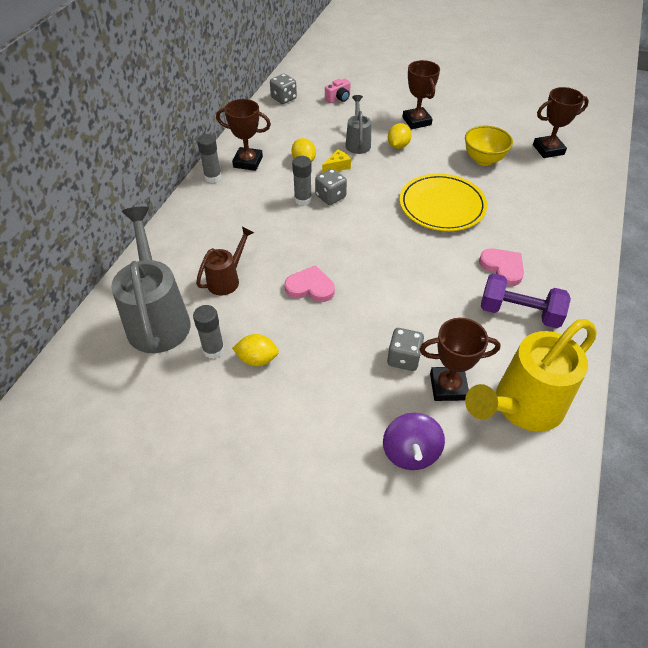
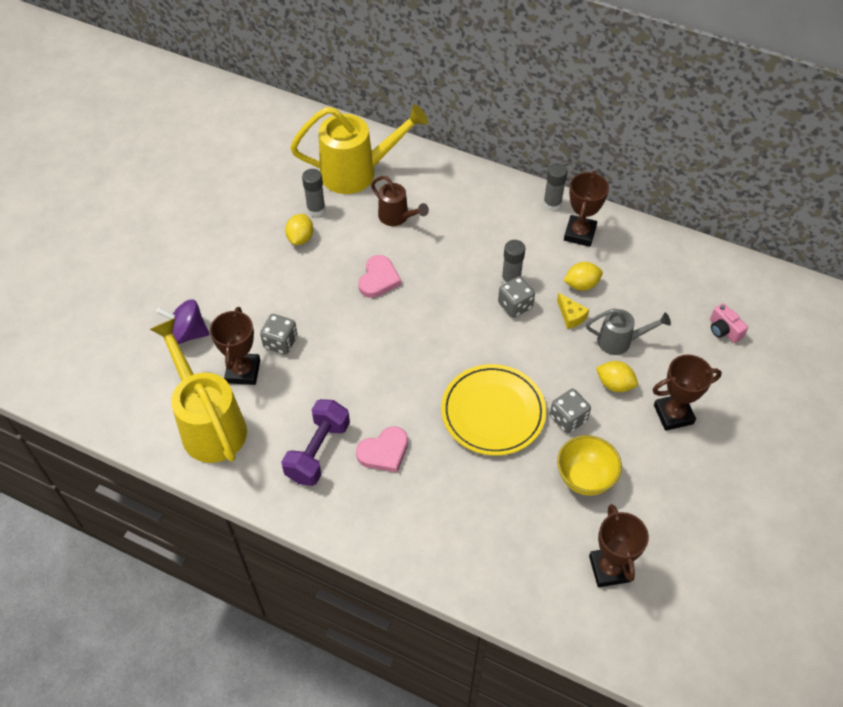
camera: 95 degrees right, 5 degrees up
(158, 318) = (357, 172): grey watering can -> yellow watering can
(283, 98) = (718, 271): grey dice -> grey dice (568, 418)

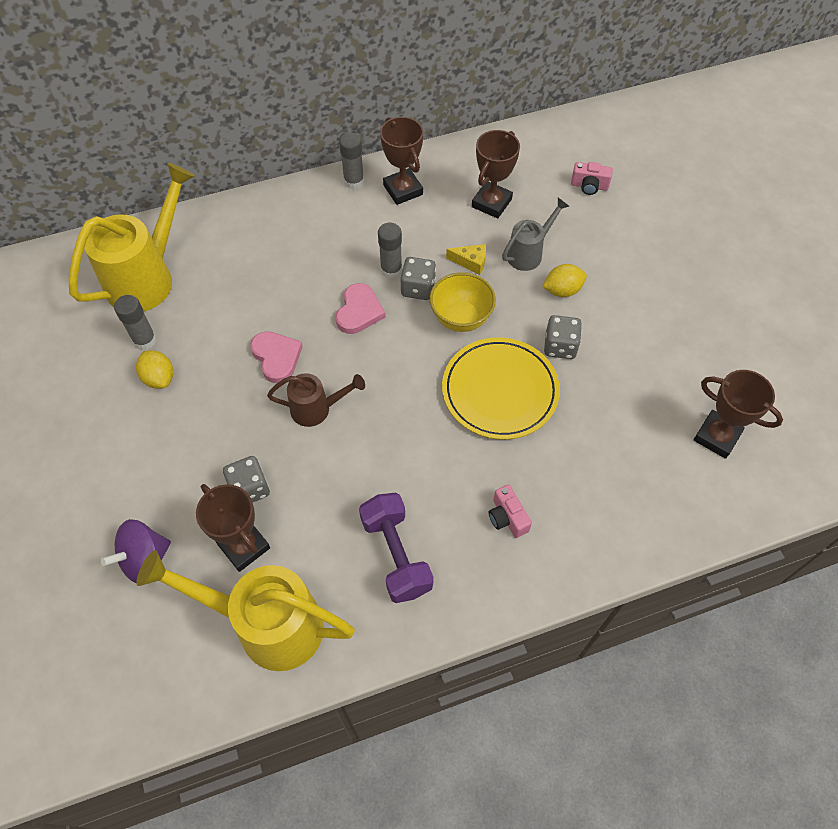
camera: 45 degrees left, 5 degrees up
(384, 452) = (452, 503): pink heart -> pink heart (359, 311)
(397, 217) = (231, 290): brown watering can -> brown watering can (317, 409)
(407, 490) = (507, 517): none -> pink camera
(581, 284) = (450, 230): yellow lemon -> none
(585, 478) = (623, 383): yellow bowl -> yellow bowl (461, 318)
(673, 414) = (627, 279): brown trophy -> brown trophy (491, 203)

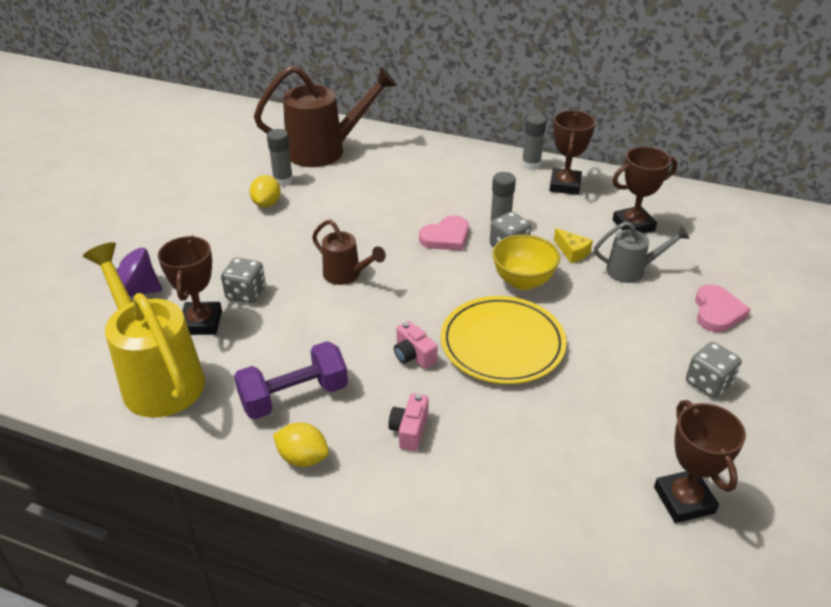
camera: 40 degrees right, 20 degrees down
(147, 277) = (325, 150): yellow watering can -> brown watering can
(276, 357) = (355, 232): pink heart -> pink heart (717, 312)
(396, 555) = (294, 396): purple dumbbell -> purple dumbbell turned 45 degrees clockwise
(560, 346) = (591, 344): grey dice -> grey dice (708, 383)
(562, 290) = (636, 309): yellow lemon -> yellow lemon (303, 458)
(589, 186) = (741, 255): pink camera -> pink camera (413, 355)

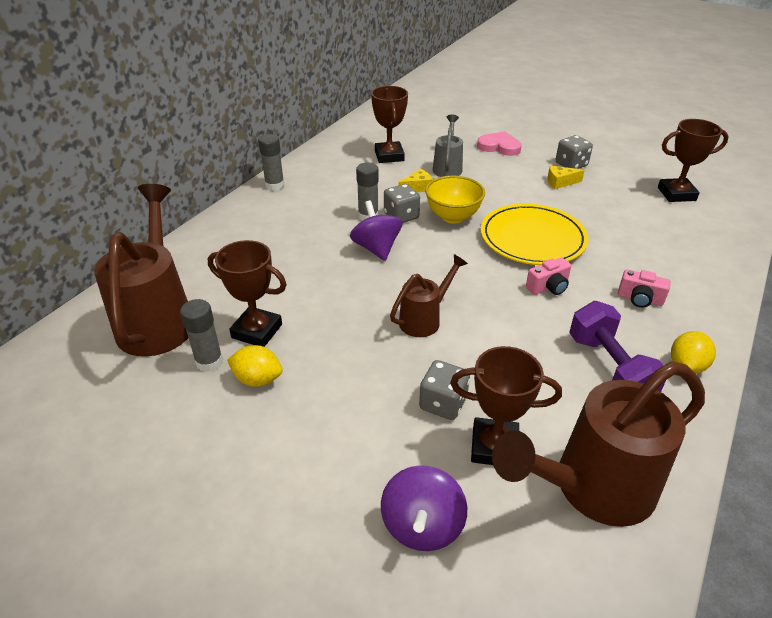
camera: 80 degrees left, 0 degrees up
(158, 377) = (592, 488): yellow watering can -> brown watering can
(446, 237) = (376, 248): pink heart -> purple spinning top
(565, 185) = (318, 174): brown trophy -> brown trophy (257, 331)
(649, 370) = (560, 182): none -> yellow cheese

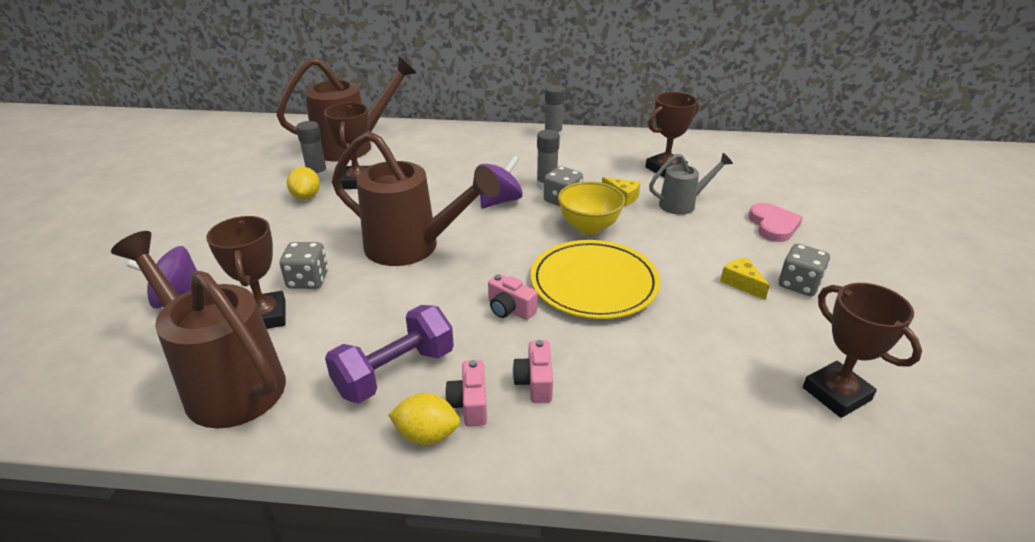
camera: 65 degrees right, 5 degrees down
(424, 319) = (412, 247): brown watering can -> brown watering can, size x1.87
(657, 336) = (470, 404): none -> pink camera

